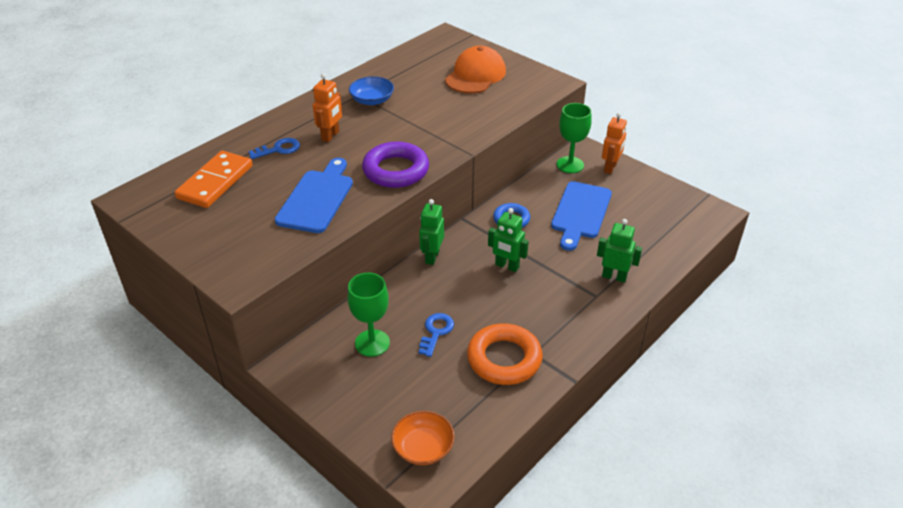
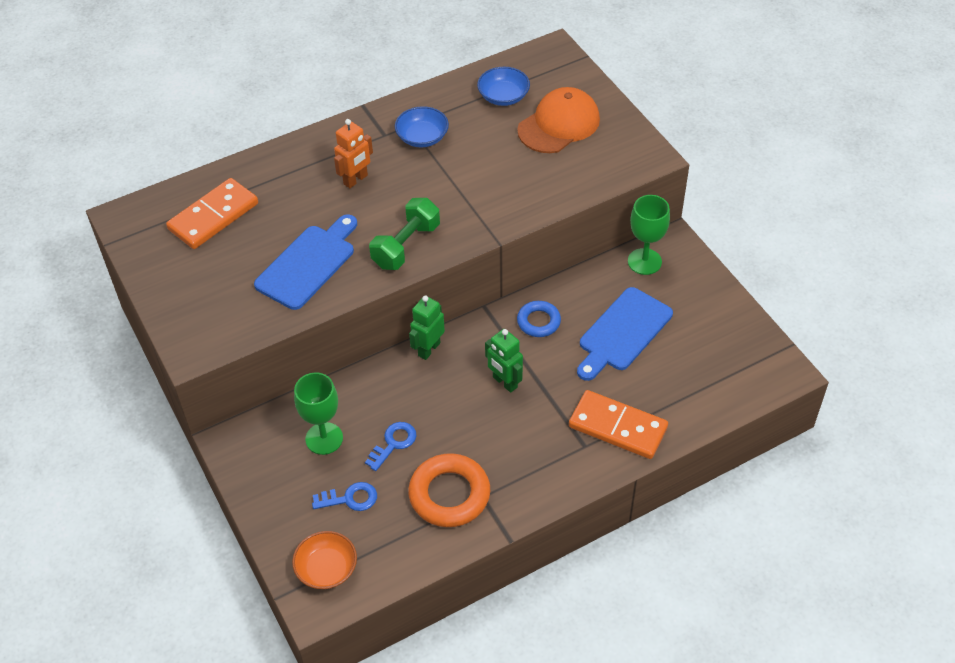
camera: 20 degrees right, 10 degrees up
(279, 149) = (294, 186): blue key -> blue key (350, 498)
(396, 170) = (406, 246): purple ring -> green dumbbell
(423, 66) = (503, 96): none -> blue bowl
(610, 168) = (691, 277): orange robot -> none
(614, 277) = (617, 427): green robot -> orange domino

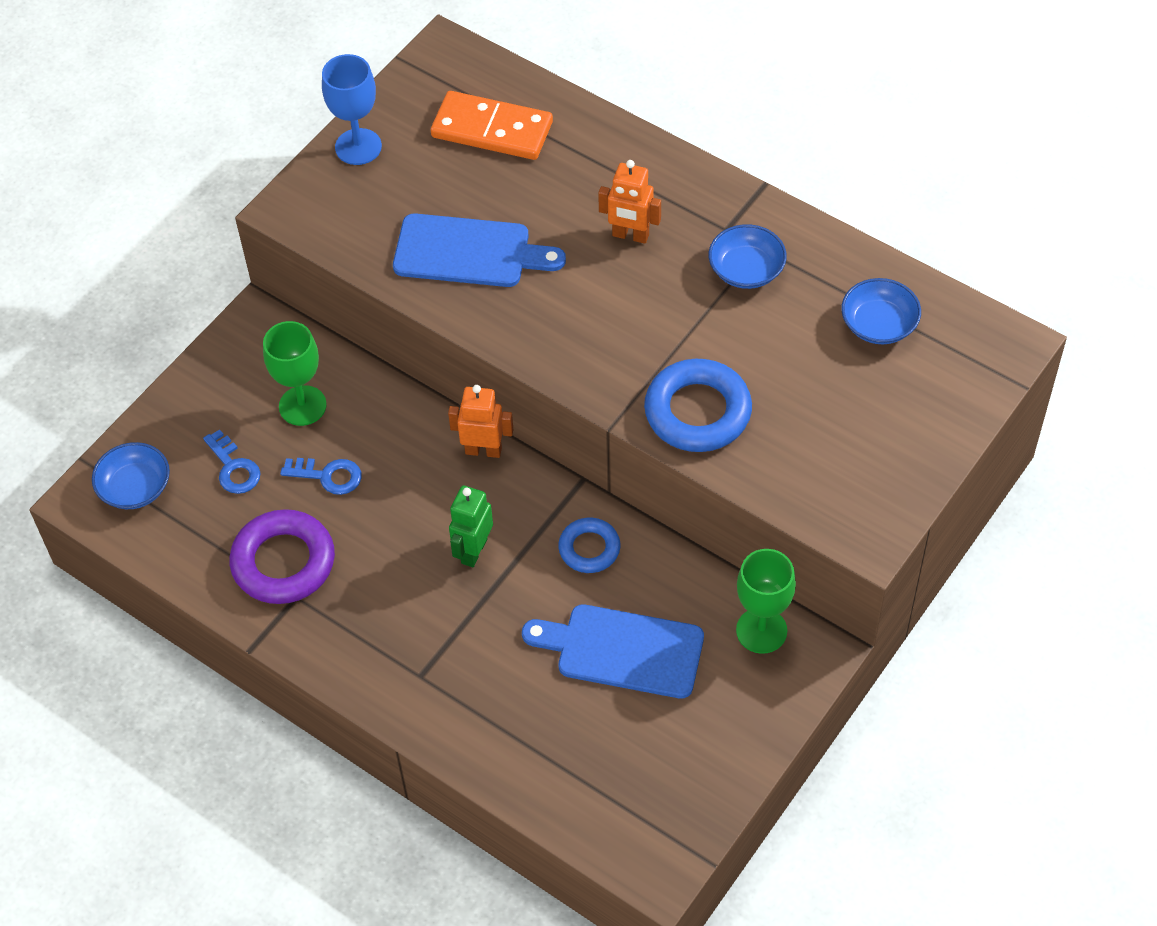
camera: 65 degrees right, 5 degrees up
(169, 292) = (358, 147): none -> blue goblet
(326, 568) = (135, 487): orange bowl -> blue bowl
(406, 246) = (551, 334): green dumbbell -> none
(429, 349) = (483, 450): green robot -> orange robot
(449, 494) = (283, 562): orange ring -> purple ring
(514, 198) = (697, 412): none -> blue ring
(559, 124) = (864, 408): orange cap -> none
(617, 427) = (466, 701): orange domino -> none

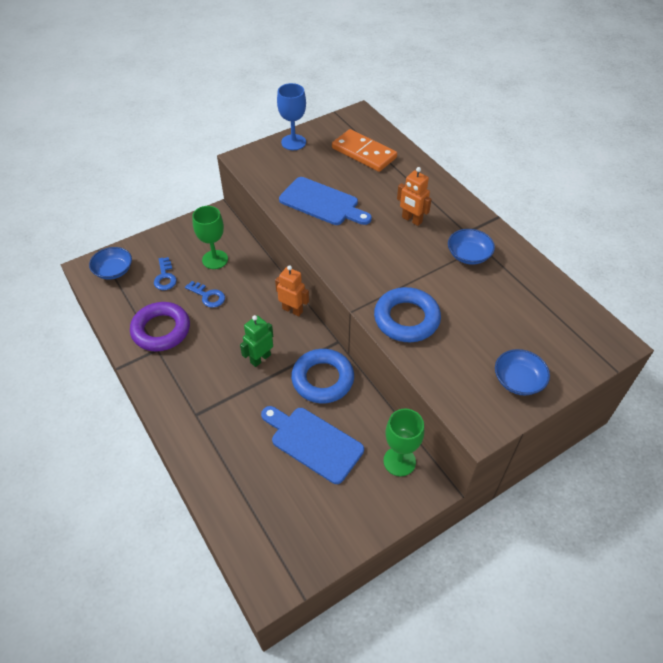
camera: 20 degrees right, 5 degrees down
(589, 548) = (322, 379): blue ring -> blue ring, size x1.69
(879, 324) = (535, 306): blue bowl -> blue bowl (518, 380)

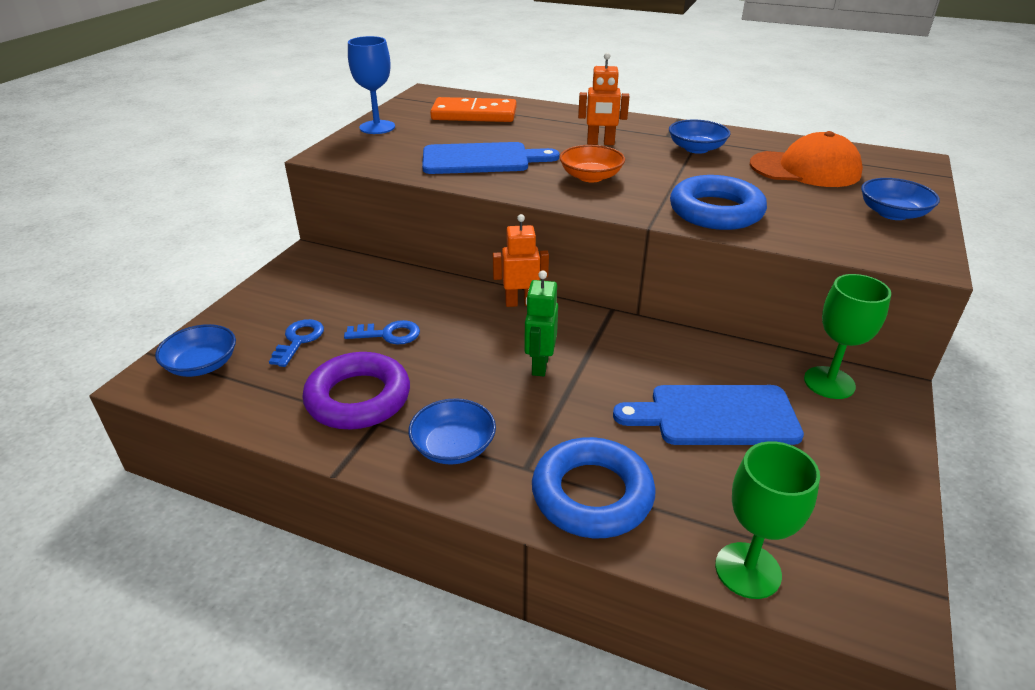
camera: 35 degrees left, 15 degrees down
(165, 277) = (299, 340): blue key -> blue key turned 120 degrees counterclockwise
(176, 383) = (453, 447): none -> blue bowl
(215, 259) = (356, 296): green goblet -> green goblet (748, 570)
(322, 379) = (642, 350): blue ring -> blue ring (592, 494)
(368, 250) = (590, 177): none -> orange bowl
(517, 311) = (805, 169): none -> orange cap

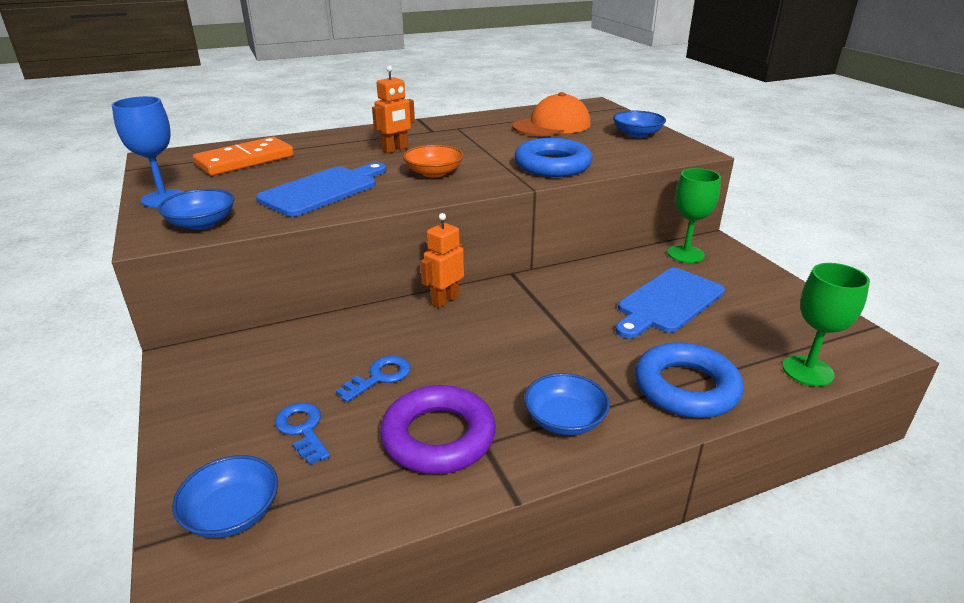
camera: 45 degrees left, 5 degrees down
(539, 365) = (528, 333): green robot -> none
(696, 148) = (467, 133): blue bowl -> blue bowl (201, 223)

